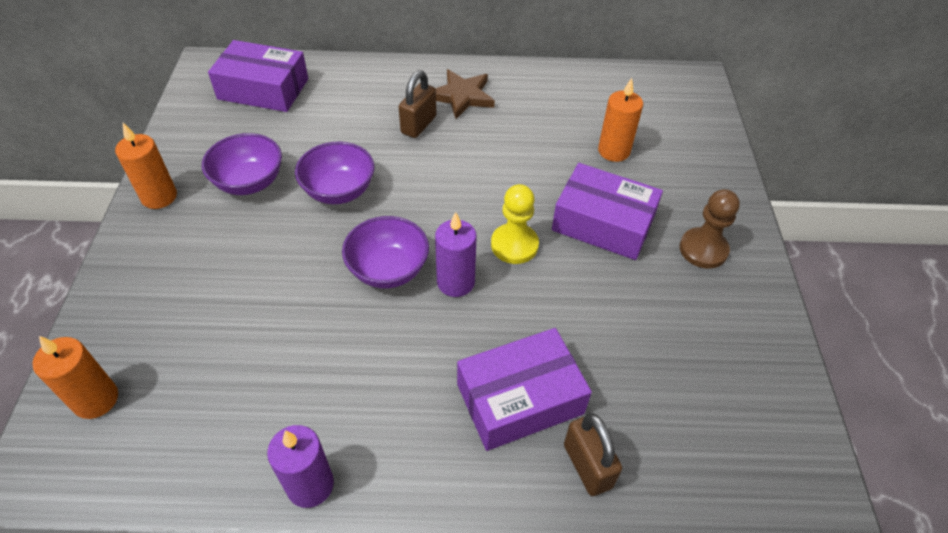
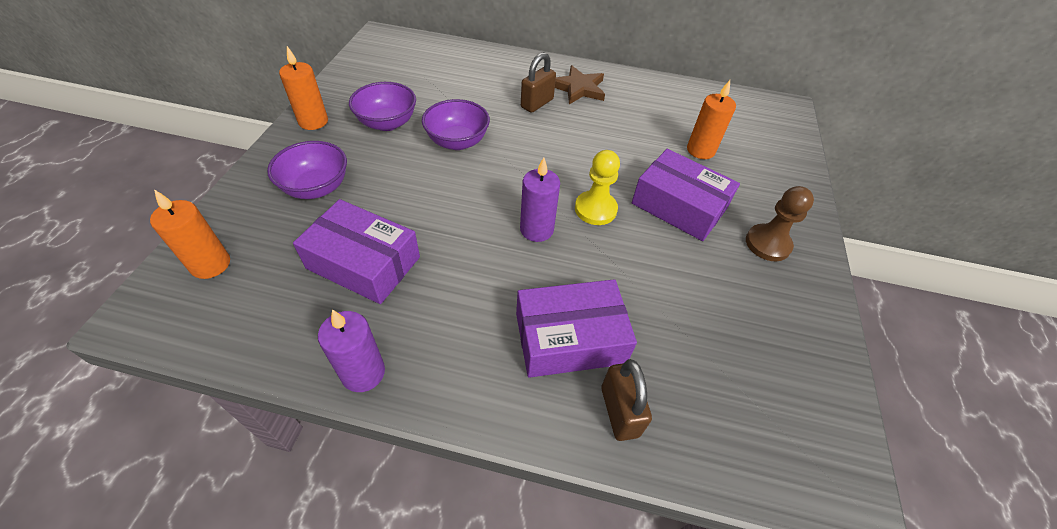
camera: 10 degrees right, 0 degrees up
(263, 89) = (419, 58): purple box -> purple box (363, 262)
(388, 270) = (481, 209): purple bowl -> purple bowl (316, 187)

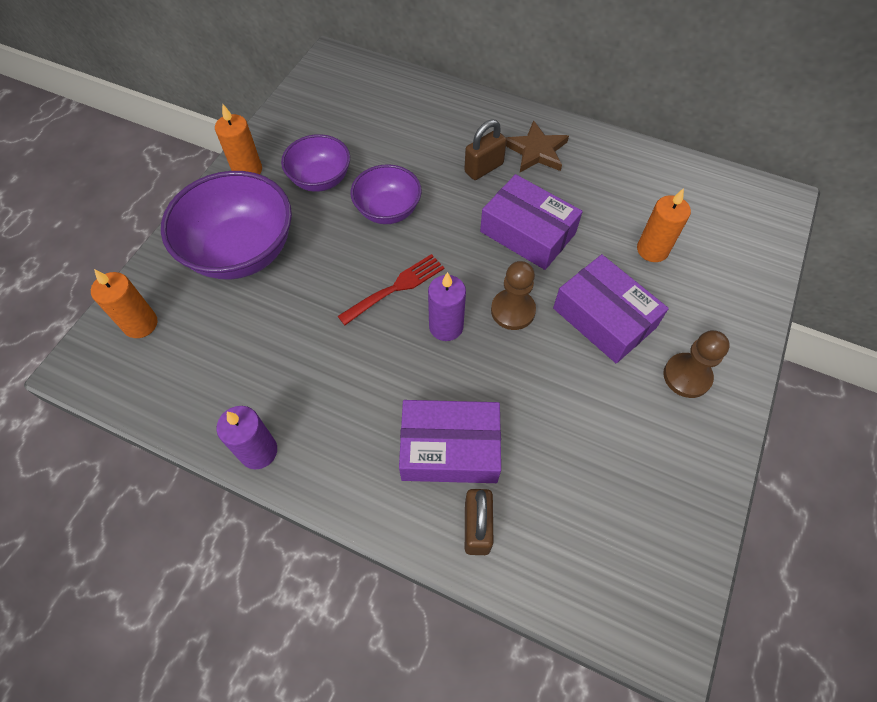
camera: 15 degrees right, 10 degrees up
(316, 187) = (241, 251): purple bowl -> purple bowl, size x1.69
(363, 262) = (274, 341): purple box -> purple box (527, 232)
(479, 203) = (395, 288): none -> red fork
(595, 209) = (513, 310): yellow pawn -> brown pawn

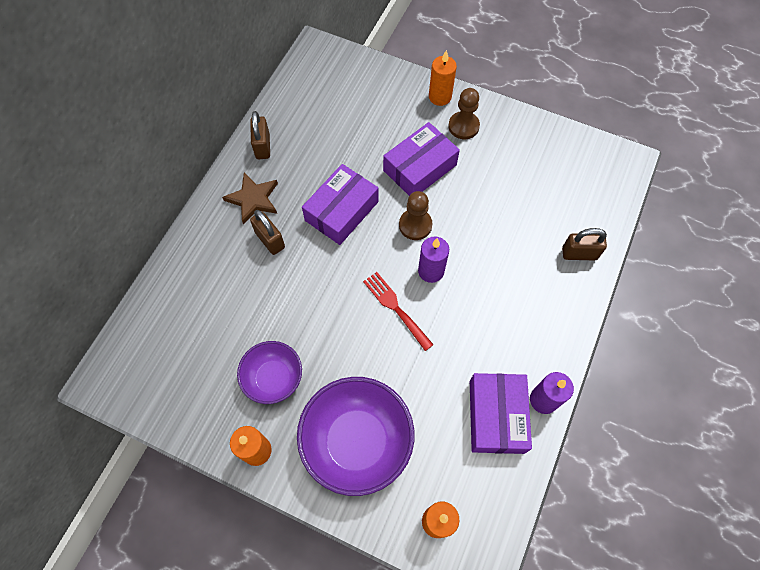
camera: 90 degrees left, 5 degrees up
(388, 210) = (314, 317): purple bowl -> none
(450, 448) = (528, 269): purple box -> purple box (496, 416)
(610, 155) = (263, 146): none -> brown padlock
(652, 250) = (360, 131): orange candle -> orange candle (440, 97)

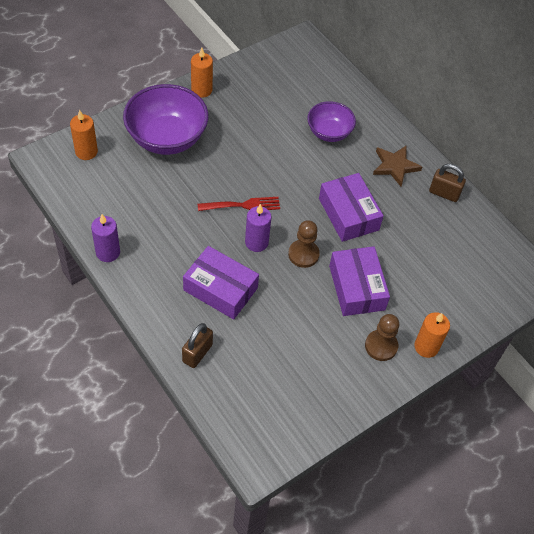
camera: 115 degrees right, 10 degrees down
(270, 240) = (351, 160): brown padlock -> none
(273, 378) = (242, 117): purple bowl -> purple bowl (329, 132)
(496, 416) = (120, 218): purple box -> purple box (220, 289)

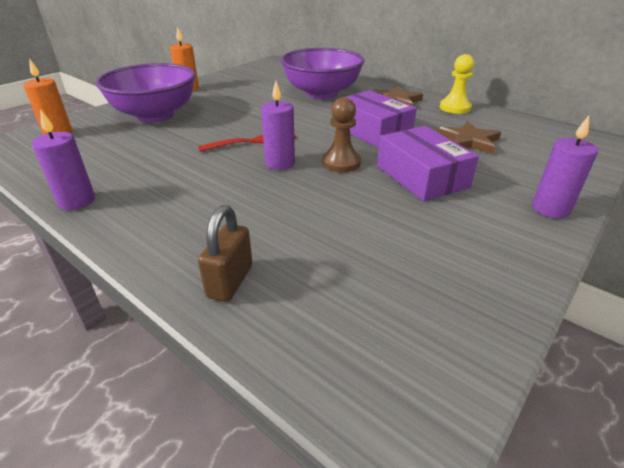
camera: 10 degrees left, 20 degrees down
(220, 289) = (247, 207): purple box -> none
(329, 132) = (321, 93): purple bowl -> purple bowl, size x1.69
(381, 346) = (494, 219): brown pawn -> none
(422, 251) = (469, 141): none -> brown star
(426, 347) = (550, 209): orange candle -> purple candle
(444, 193) = (455, 108): brown padlock -> yellow pawn

